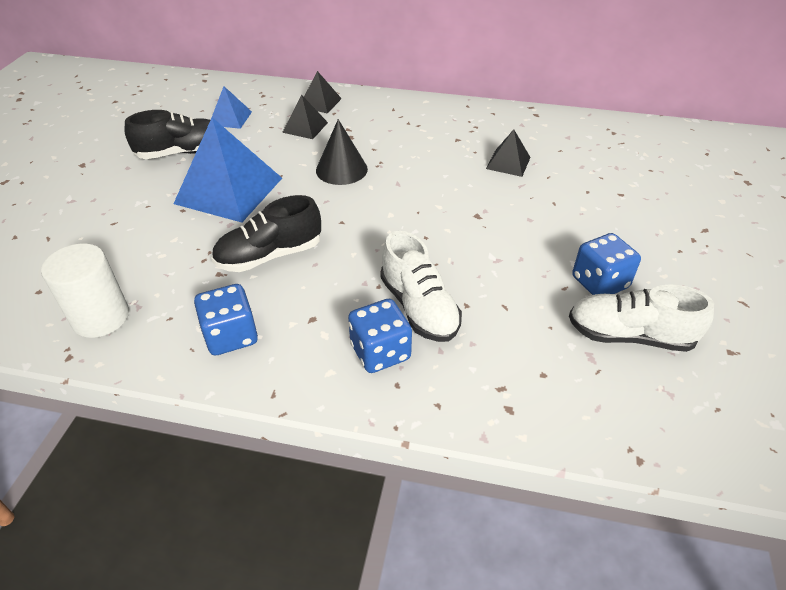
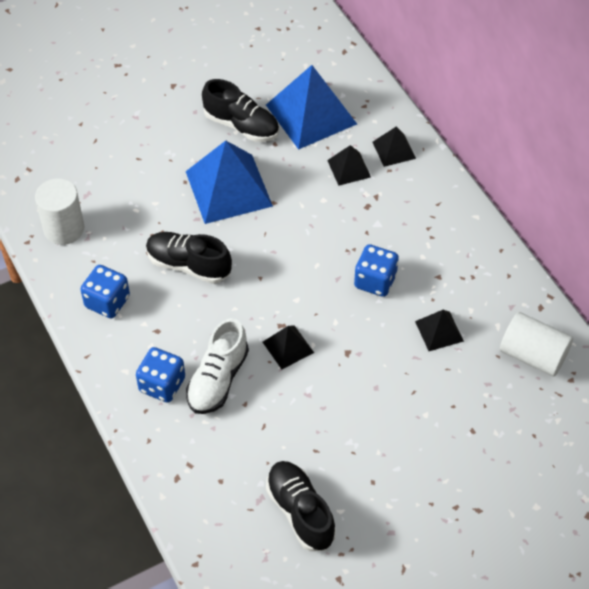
camera: 50 degrees right, 10 degrees up
(230, 118) = (311, 114): blue pyramid -> blue pyramid, size x2.01
(341, 169) = (319, 232): black cone -> none
(433, 244) = (288, 347): none -> black pyramid
(575, 136) = (533, 355): none -> white cylinder
(599, 282) = (341, 469): blue dice -> blue dice (375, 281)
(629, 335) = (300, 512): white shoe -> black shoe

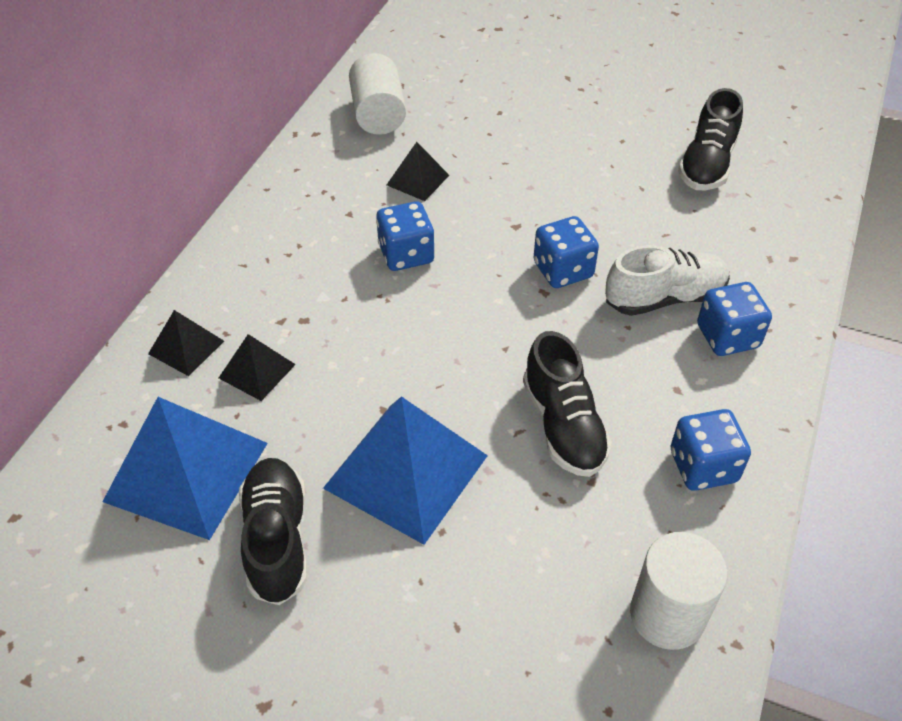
camera: 130 degrees left, 5 degrees down
(288, 347) = (563, 270): black pyramid -> blue dice

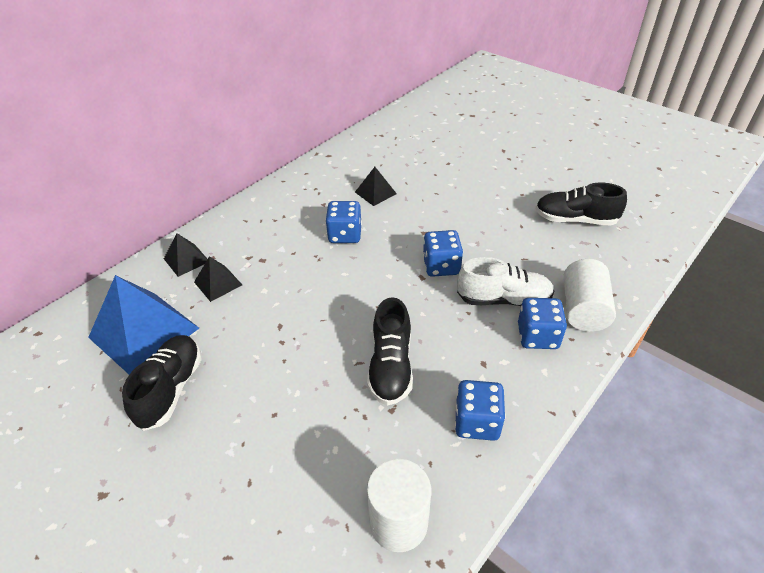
camera: 20 degrees right, 5 degrees down
(378, 114) = (371, 151): white cylinder -> white cylinder (583, 309)
(406, 471) = (272, 368): blue pyramid -> none
(707, 164) = (575, 220): black shoe -> black shoe turned 60 degrees clockwise

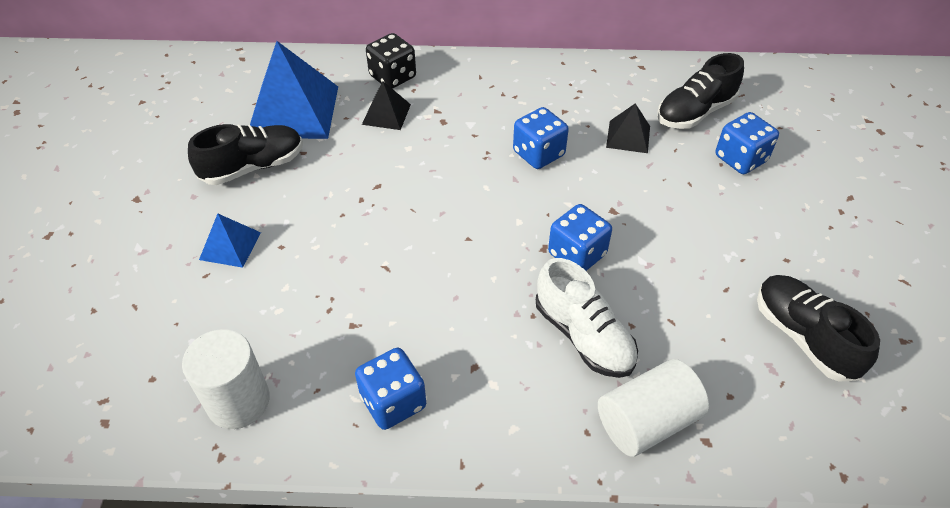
camera: 50 degrees right, 5 degrees up
(186, 260) = (392, 77): black pyramid -> black dice
(237, 448) = (230, 246): none -> blue pyramid
(391, 366) = (402, 294): black shoe -> black shoe (695, 112)
(537, 336) = (558, 396): blue dice -> blue dice (740, 159)

